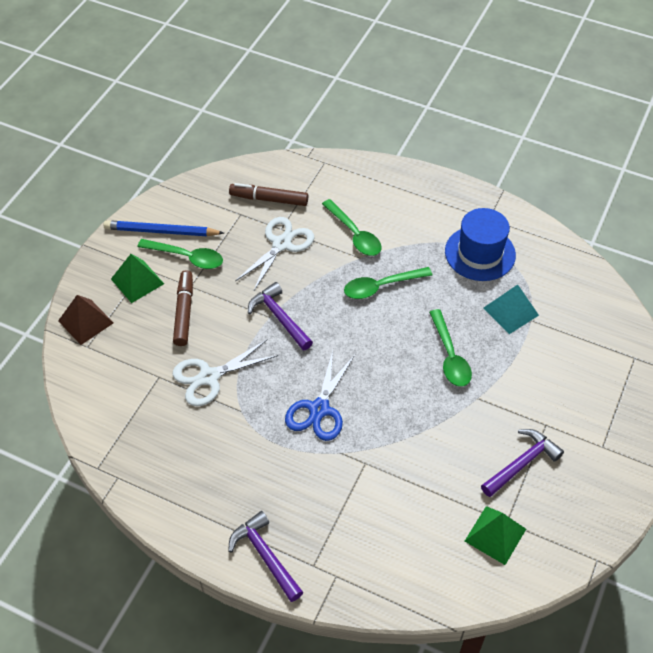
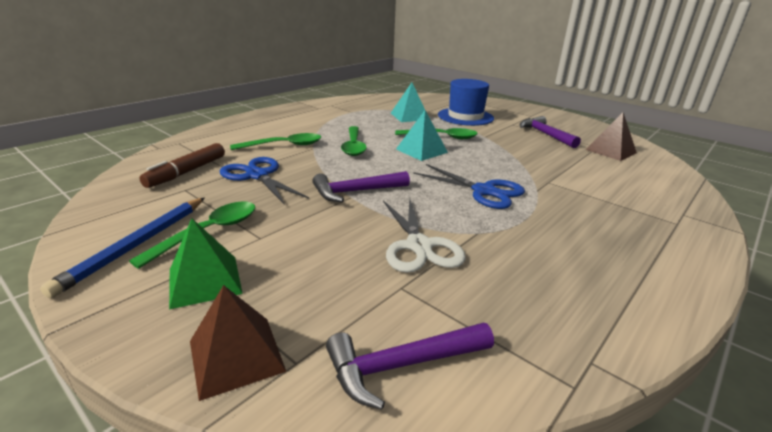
camera: 75 degrees left, 25 degrees down
(184, 312) = (300, 248): brown marker -> none
(265, 556) = (679, 248): purple hammer -> purple hammer (402, 365)
(281, 244) = (257, 175): white scissors -> blue scissors
(397, 345) = (421, 150): none -> turquoise pyramid
(480, 253) = (349, 115): blue hat -> blue hat (465, 117)
(495, 535) = (611, 151): green pyramid -> brown pyramid

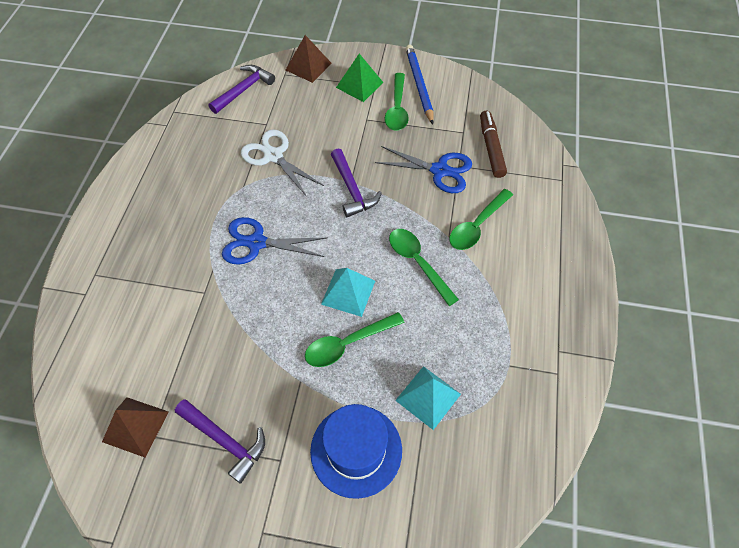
camera: 150 degrees right, 30 degrees up
(356, 191) = (352, 189): purple hammer -> purple hammer turned 120 degrees clockwise

